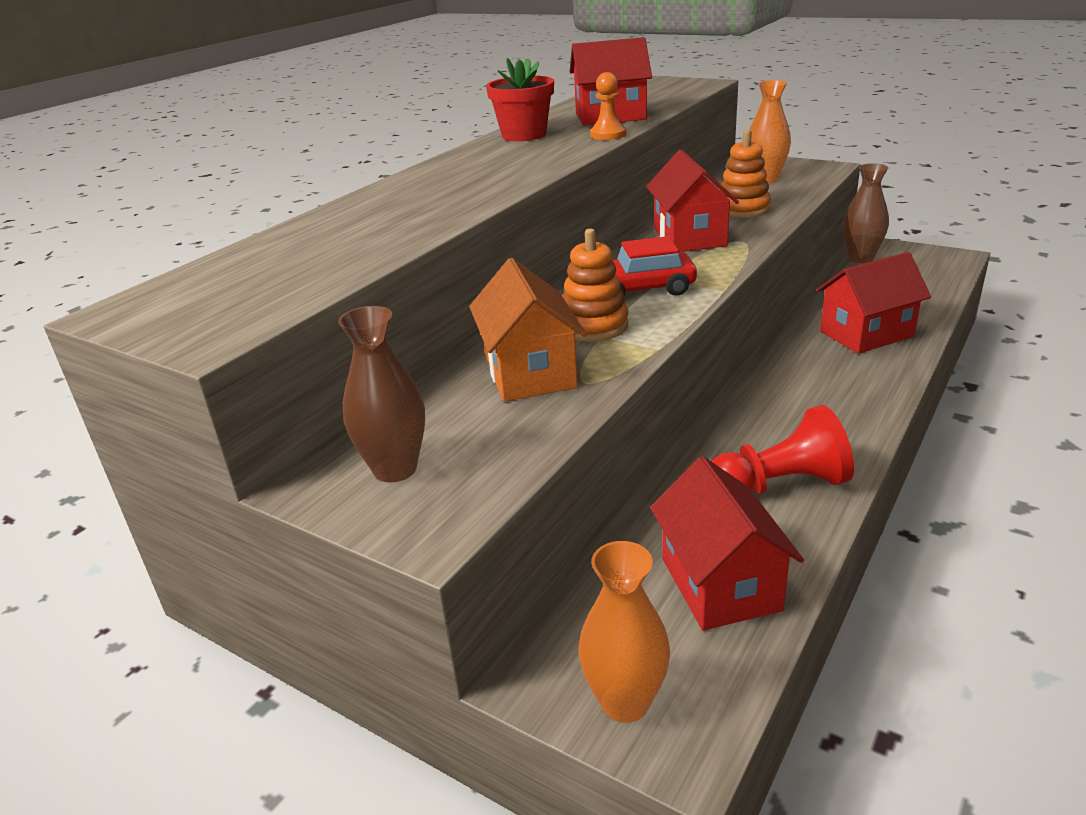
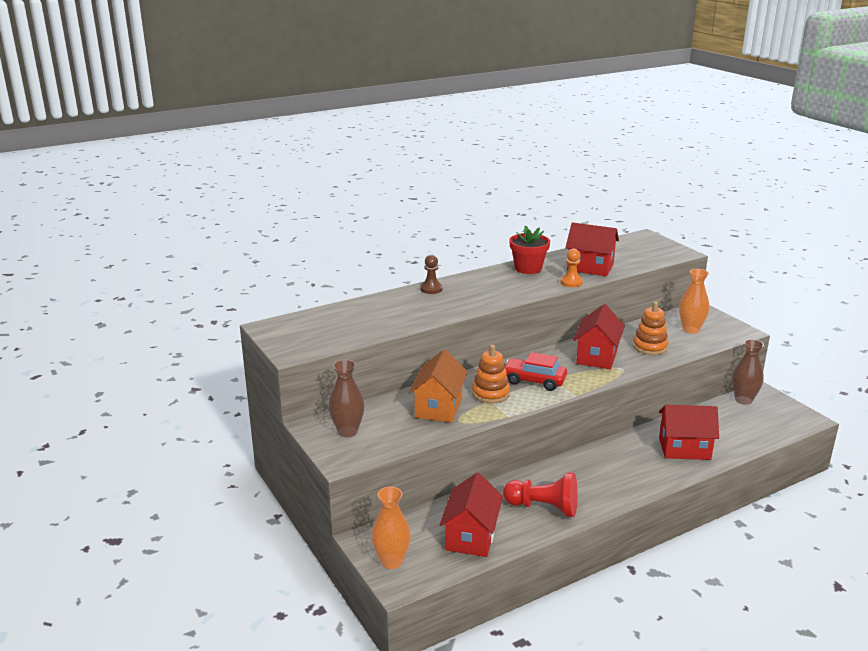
camera: 25 degrees right, 5 degrees down
(399, 187) = (431, 289): none -> brown pawn

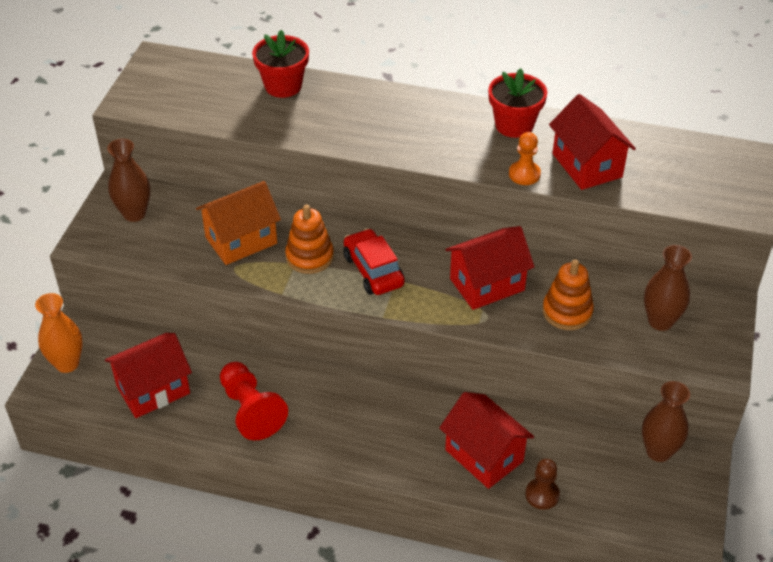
camera: 45 degrees right, 20 degrees up
(376, 305) = (283, 86): none -> red flower pot
(431, 289) = (367, 95): brown pawn -> brown pawn (542, 495)
(690, 329) = (660, 321): orange vase -> brown vase

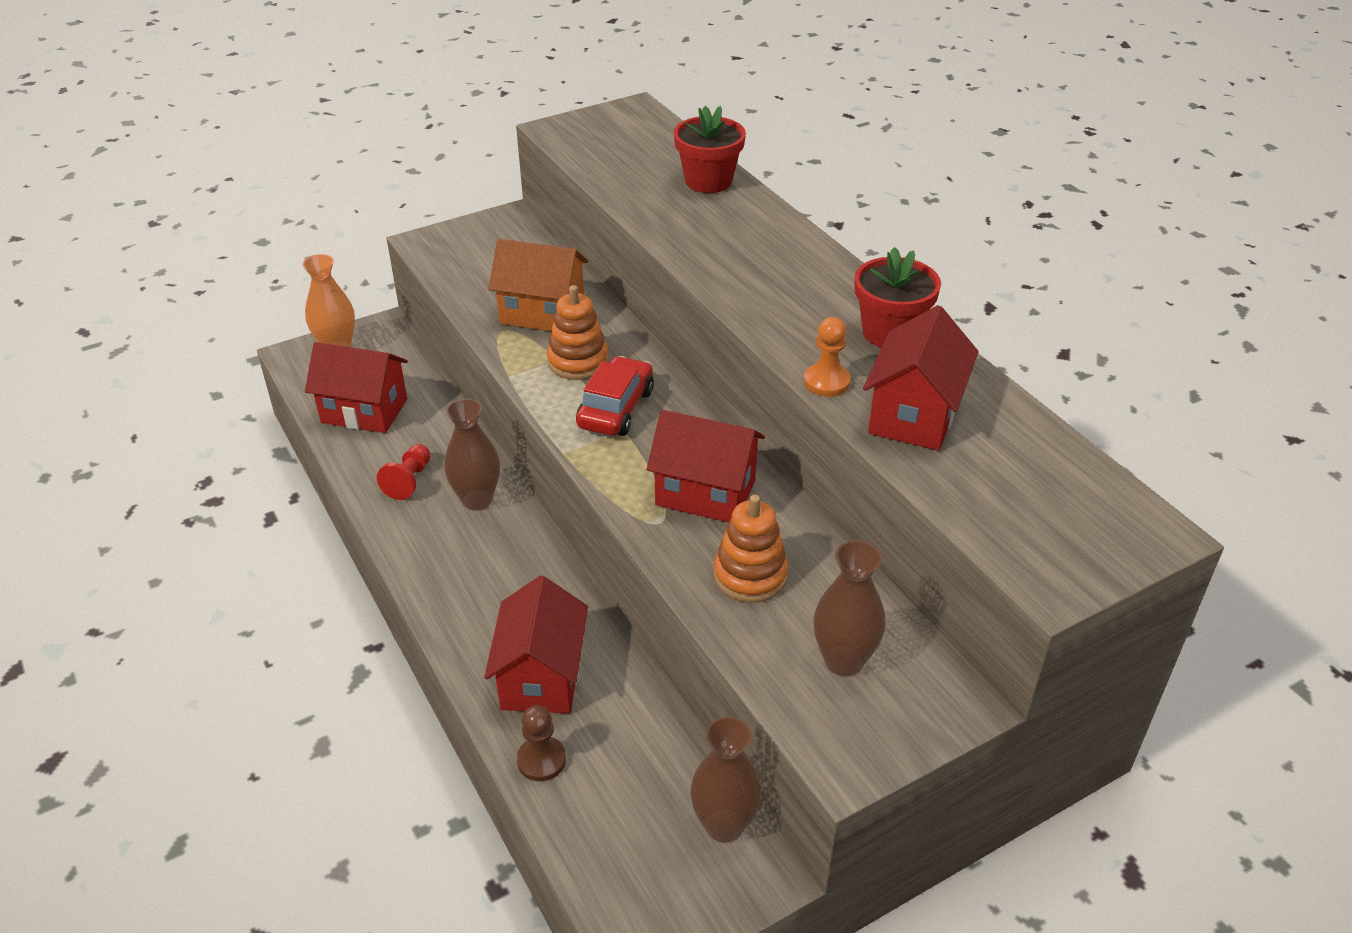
camera: 45 degrees right, 5 degrees down
(134, 214) = (492, 243): brown vase -> brown vase (477, 500)
(251, 410) = (409, 481): red pawn -> red pawn, size x0.61

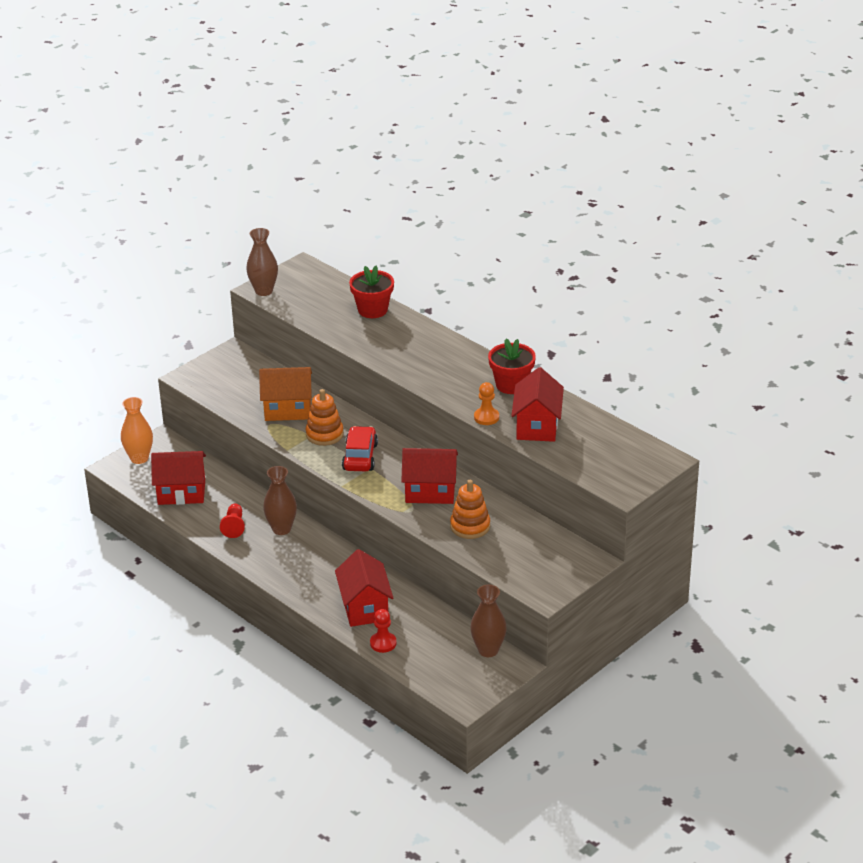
camera: 15 degrees left, 5 degrees down
(541, 760) = (383, 643): brown pawn -> red pawn
(843, 661) = (530, 554): brown vase -> brown vase (264, 291)

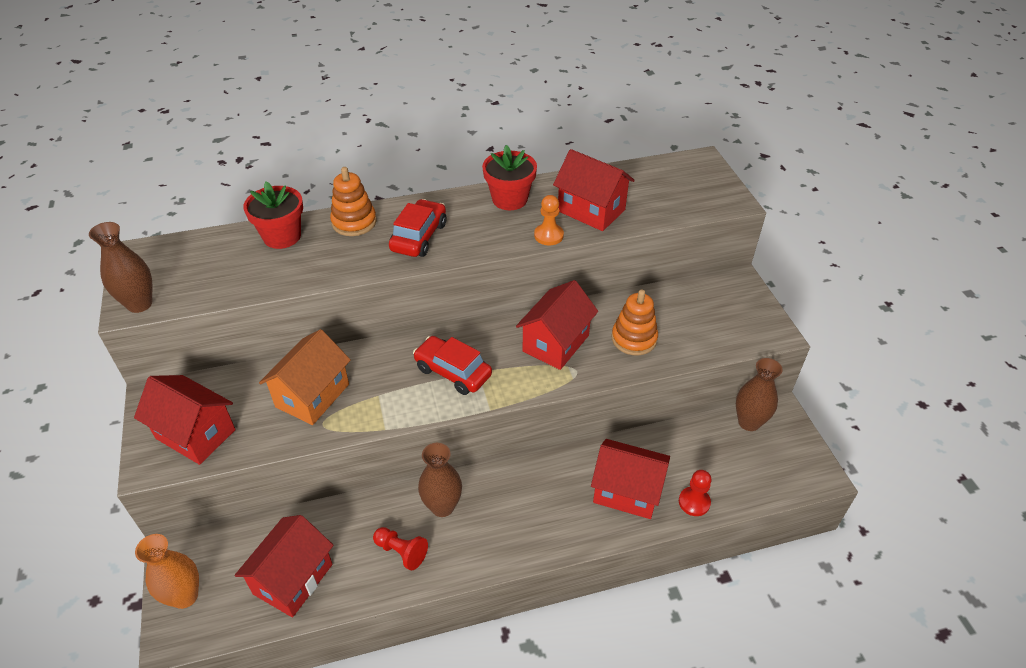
camera: 60 degrees left, 10 degrees up
(220, 381) = (195, 434): none -> red house
(324, 434) = (387, 384): orange stacking toy -> orange stacking toy (354, 222)
(428, 363) = (419, 237): none -> red car

